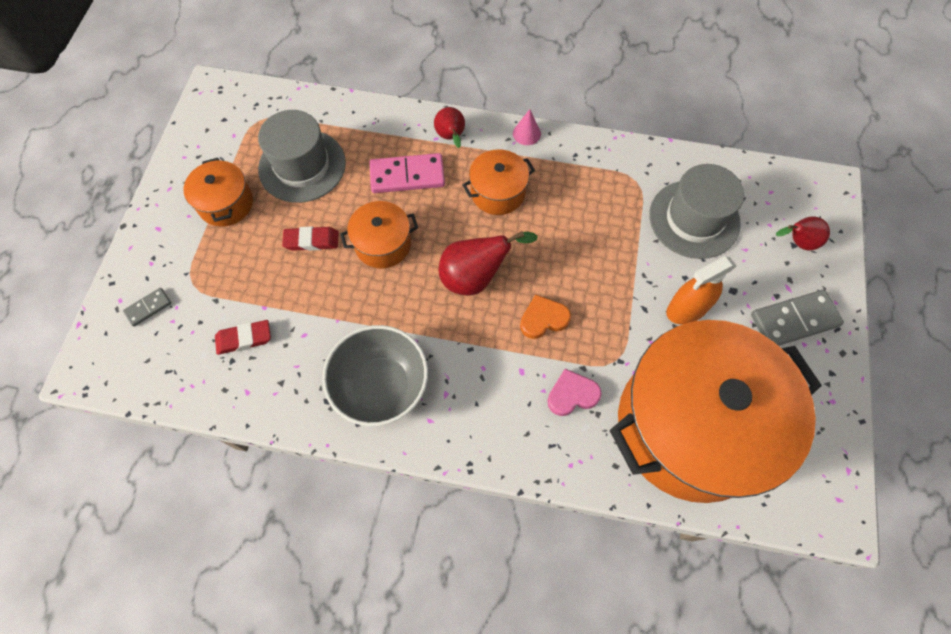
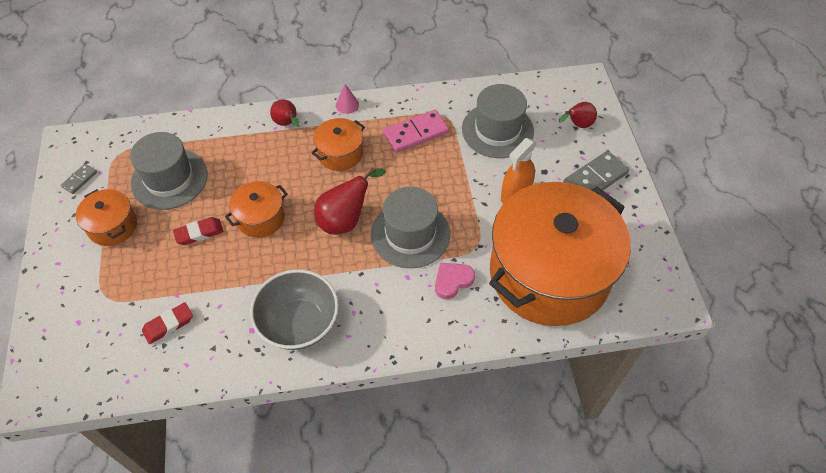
camera: 20 degrees left, 10 degrees down
(148, 308) = (73, 327): grey domino -> grey domino (80, 180)
(407, 175) = (262, 161): pink domino -> pink domino (415, 133)
(543, 319) = (410, 234): orange heart -> grey hat

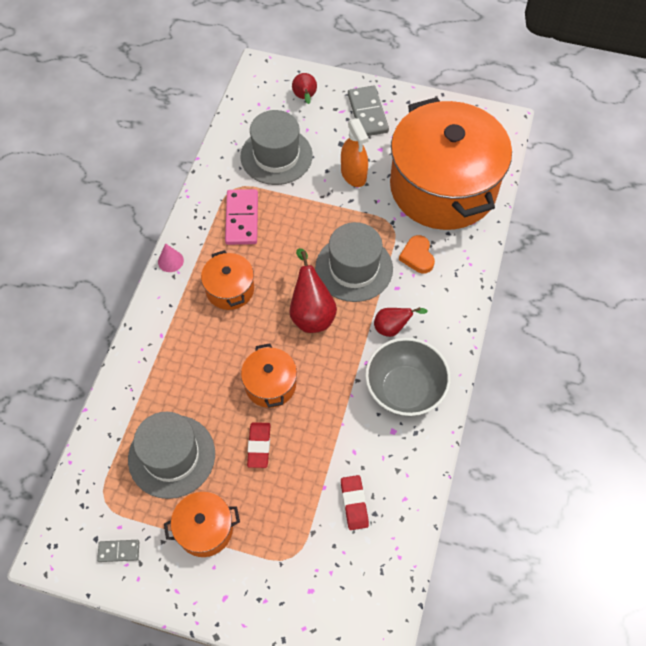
camera: 65 degrees left, 5 degrees up
(80, 180) = (119, 551): grey domino -> grey domino turned 60 degrees counterclockwise
(287, 124) = (163, 322): red pear -> red pear (392, 328)
(452, 281) = (417, 256): pink heart -> orange heart

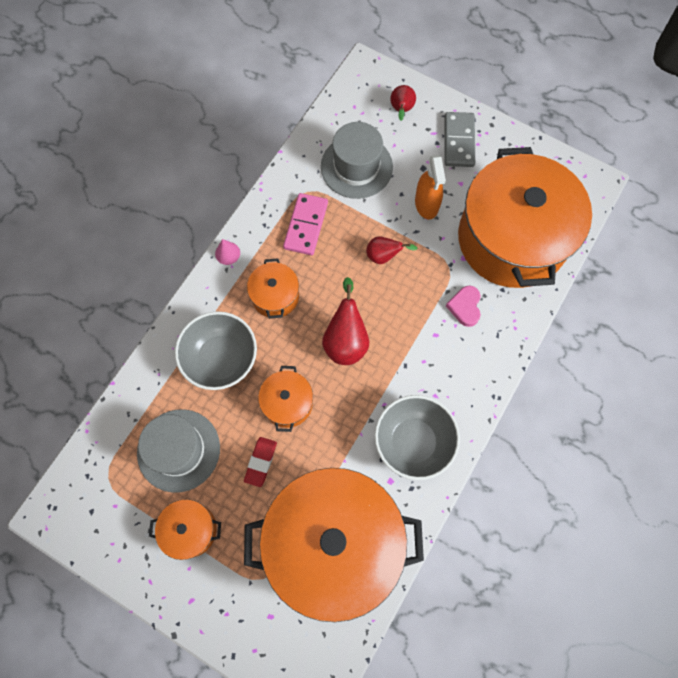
camera: 15 degrees right, 10 degrees up
(119, 551) = (108, 529): grey domino -> none
(192, 360) = (221, 359): none -> grey bowl
(354, 268) = (399, 304): grey hat -> none
(354, 503) = (333, 543): red eraser -> orange pot
(392, 328) = (419, 375): red pear -> red pear (384, 256)
(417, 256) = (465, 307): orange heart -> pink heart

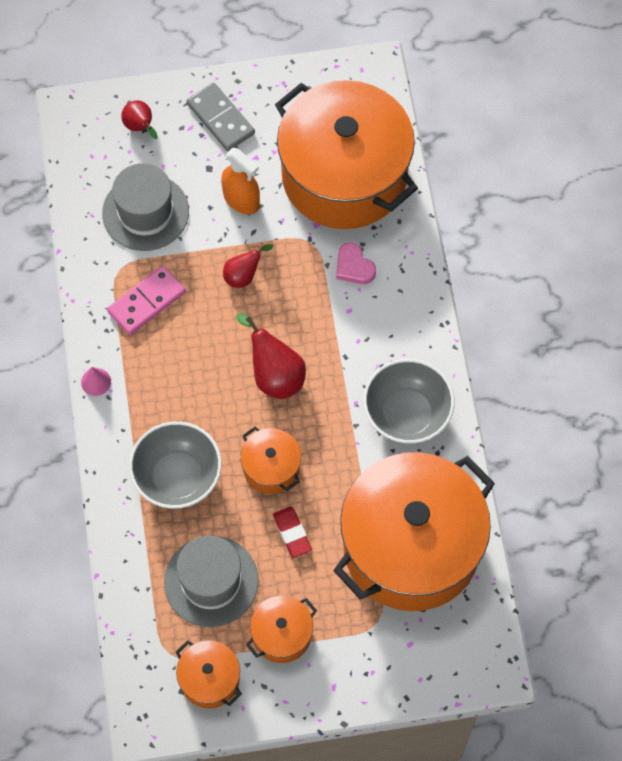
camera: 40 degrees left, 5 degrees down
(275, 296) = (176, 386): orange pot -> orange pot (210, 679)
(305, 225) = (146, 302): pink domino -> pink domino turned 75 degrees clockwise

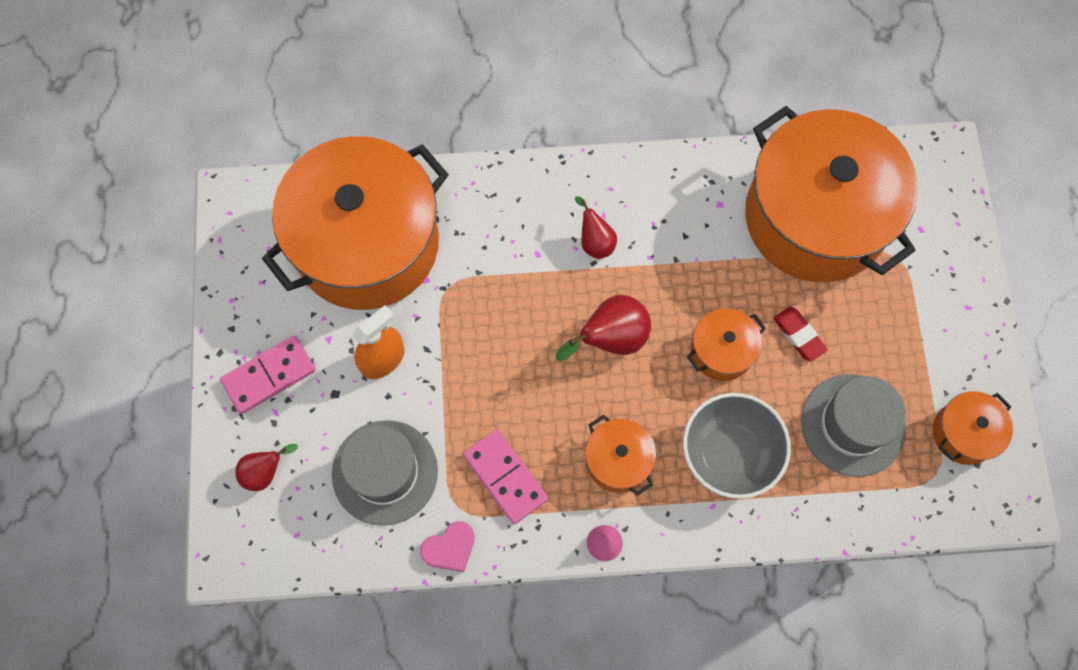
camera: 85 degrees left, 5 degrees up
(220, 119) = (269, 376): grey domino -> pink domino
(243, 276) = (483, 364): red pear -> red pear (595, 241)
(282, 634) = (912, 355): orange pot -> orange pot (618, 461)
(292, 533) = (798, 335): red eraser -> red eraser turned 75 degrees clockwise
(354, 267) = (484, 244): pink heart -> pink heart (450, 548)
(407, 414) = (666, 207): grey bowl -> none

